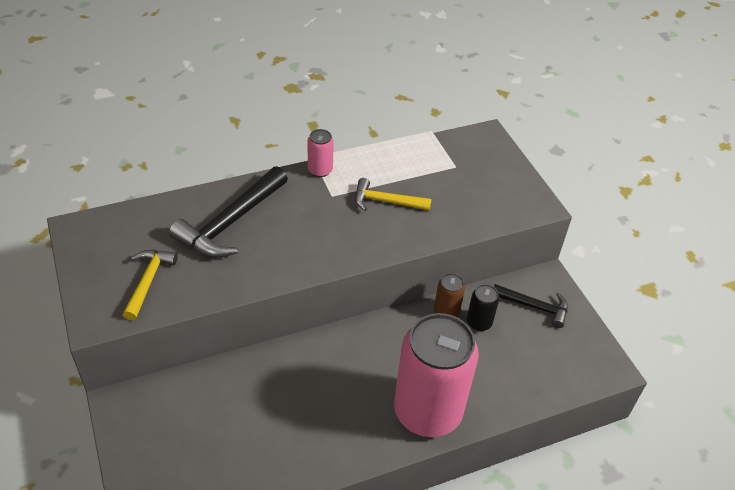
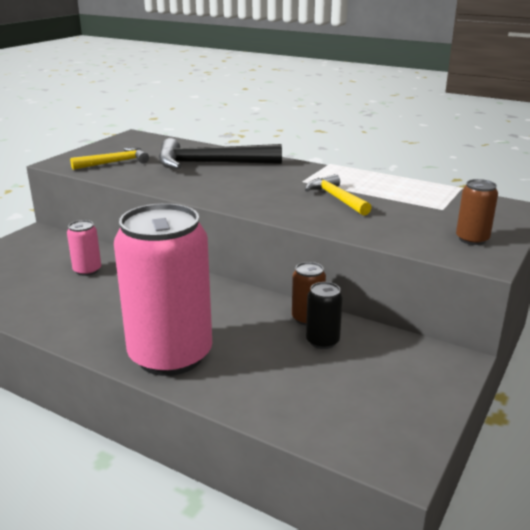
camera: 55 degrees right, 20 degrees down
(320, 170) = (321, 169): pink can -> pink can (87, 270)
(510, 189) = (472, 239): none -> brown can
(534, 307) = (399, 367): black hammer -> none

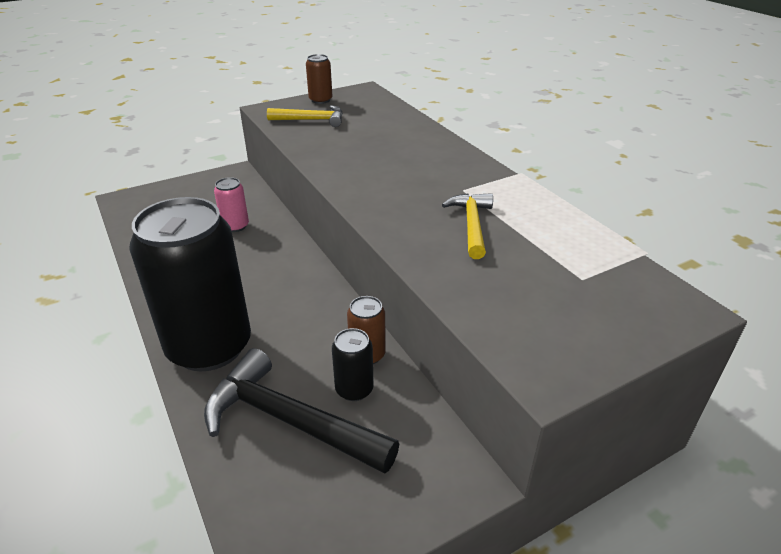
camera: 30 degrees right, 10 degrees up
(170, 355) = (209, 347): pink can -> black can
(210, 164) = (395, 143): black hammer -> black hammer (289, 421)
(472, 239) = (565, 339): brown can -> brown can (320, 100)

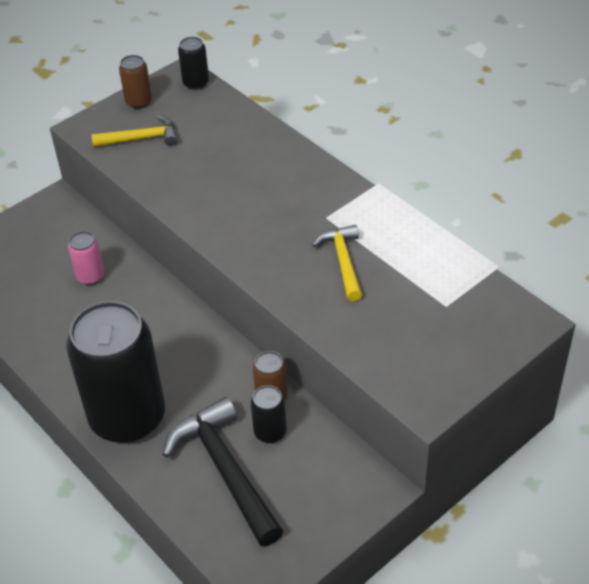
camera: 10 degrees left, 10 degrees up
(289, 421) = (225, 470): black hammer -> black hammer turned 45 degrees clockwise
(373, 95) = (196, 83): none -> black can

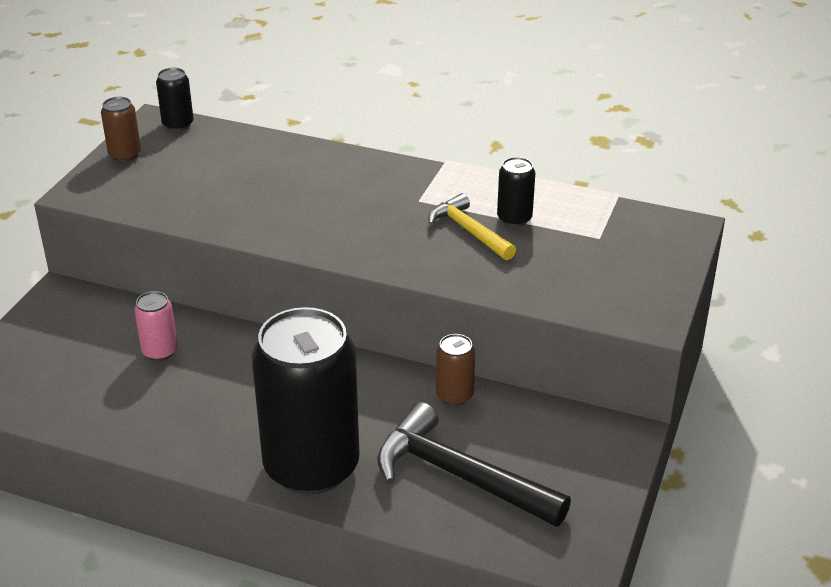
camera: 30 degrees left, 10 degrees down
(141, 138) = (157, 185): yellow hammer -> none
(270, 432) = (478, 426): black can -> black can (514, 218)

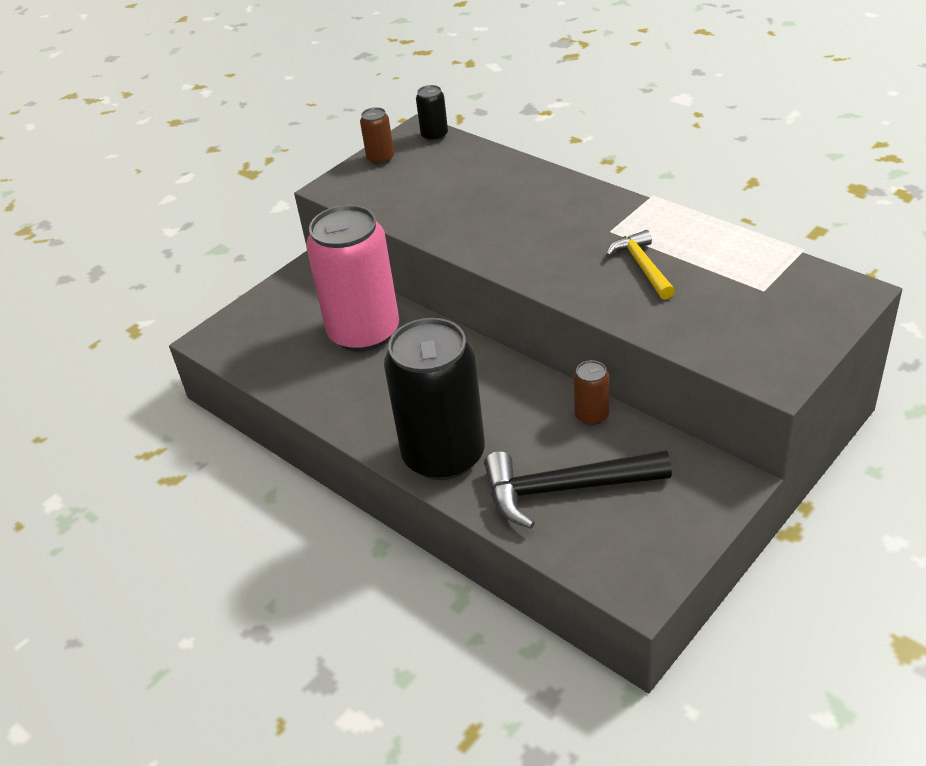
camera: 25 degrees right, 5 degrees up
(160, 351) = (364, 332): pink can -> pink can, size x2.39
(459, 476) = (565, 489): black hammer -> black hammer turned 60 degrees counterclockwise
(514, 218) = (690, 260): black can -> none

